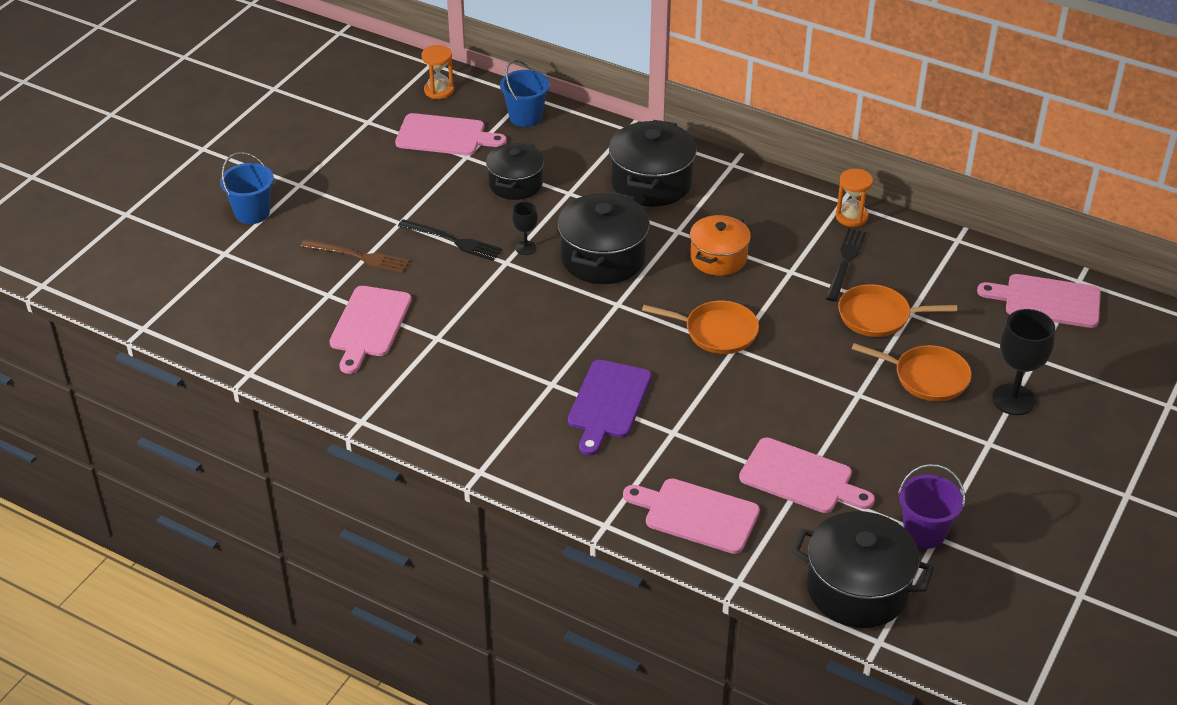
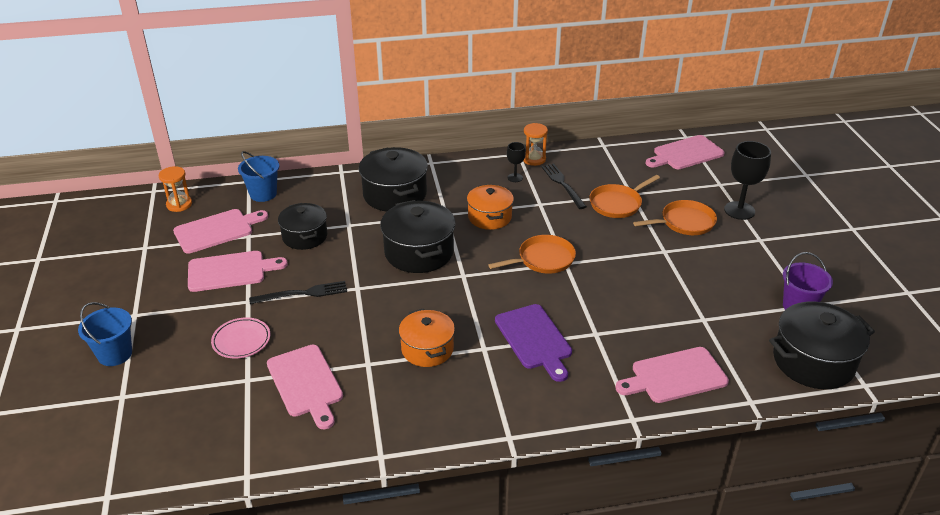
camera: 40 degrees left, 5 degrees down
(358, 257) = (241, 340): brown fork -> pink plate
(501, 355) = (427, 349): none -> orange pot
(525, 248) = (360, 272): black goblet -> black goblet (515, 178)
(800, 478) = (699, 316): pink cutting board -> pink cutting board (230, 271)

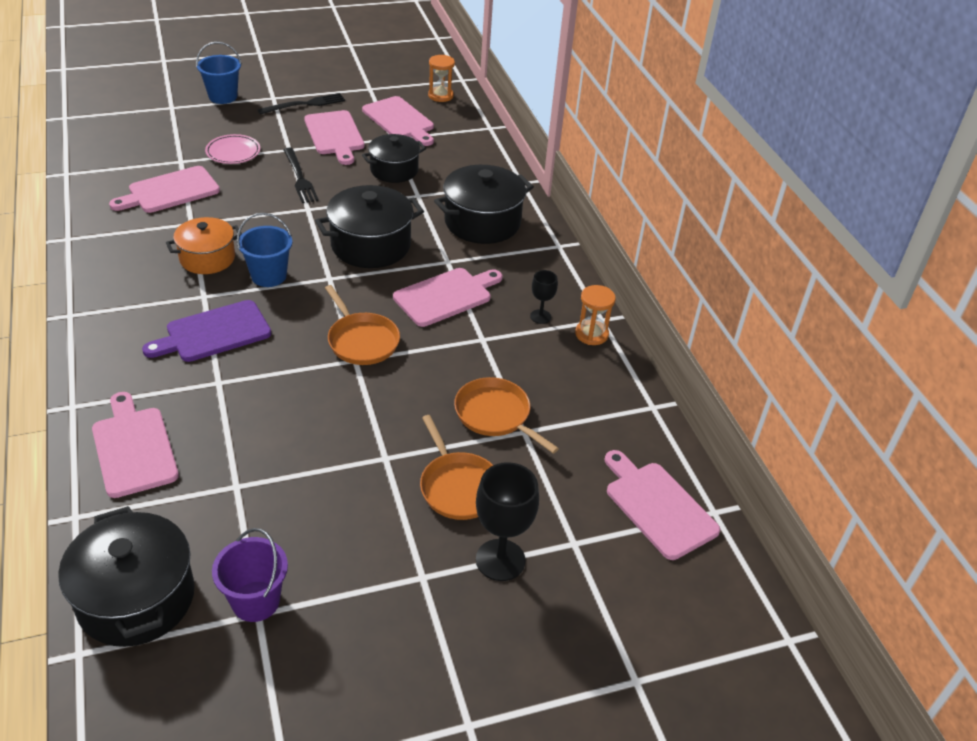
camera: 80 degrees right, 5 degrees up
(263, 194) = (467, 138): blue bucket -> blue bucket (269, 276)
(489, 217) = (446, 296): orange pot -> pink cutting board
(563, 184) = (533, 361): black fork -> black fork (304, 104)

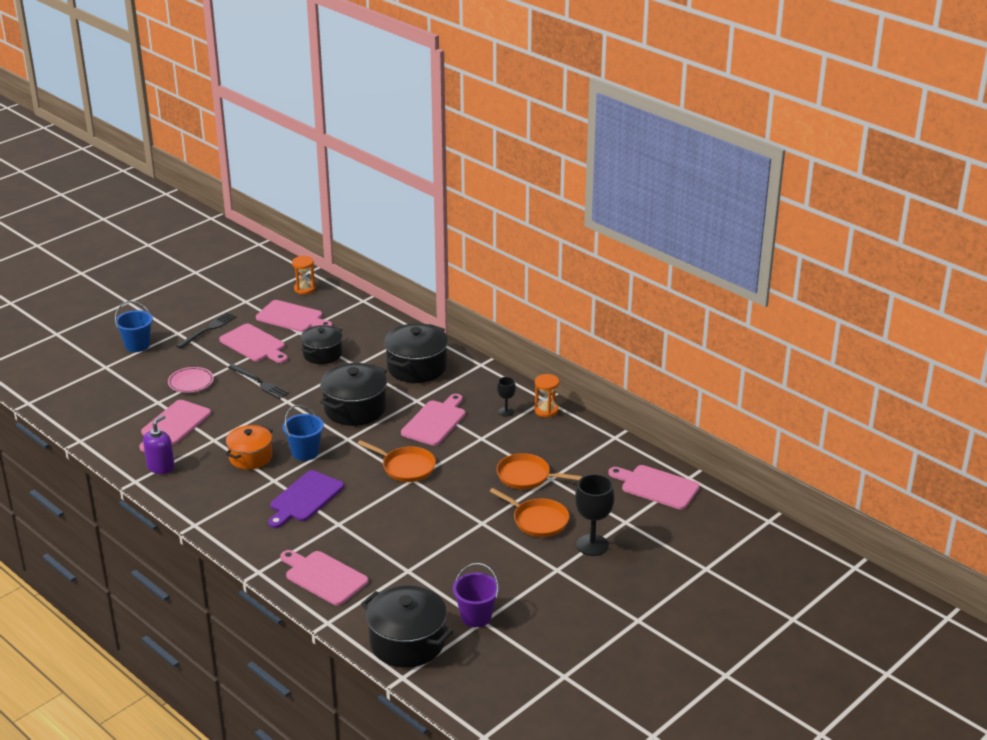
camera: 25 degrees left, 10 degrees down
(109, 233) = (161, 467): none -> purple soap dispenser

